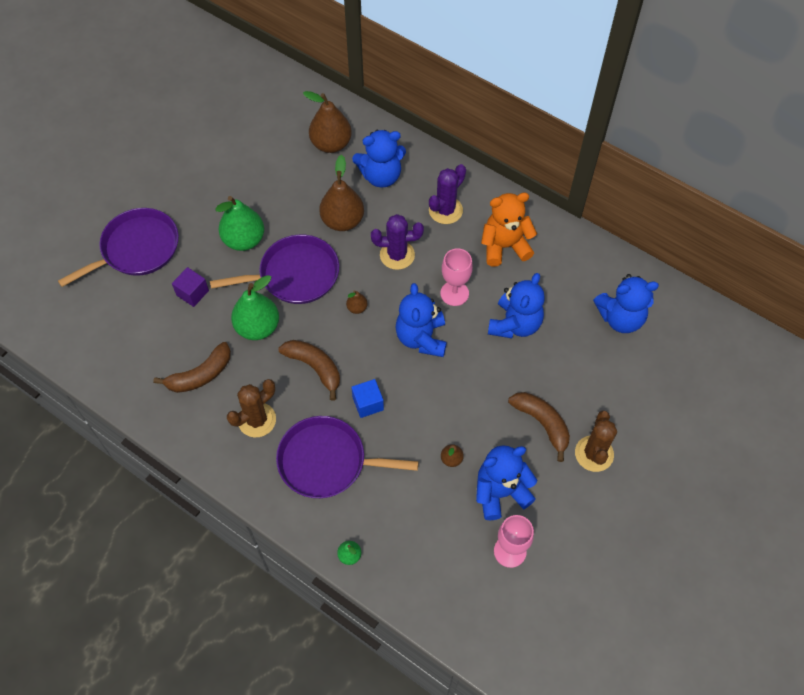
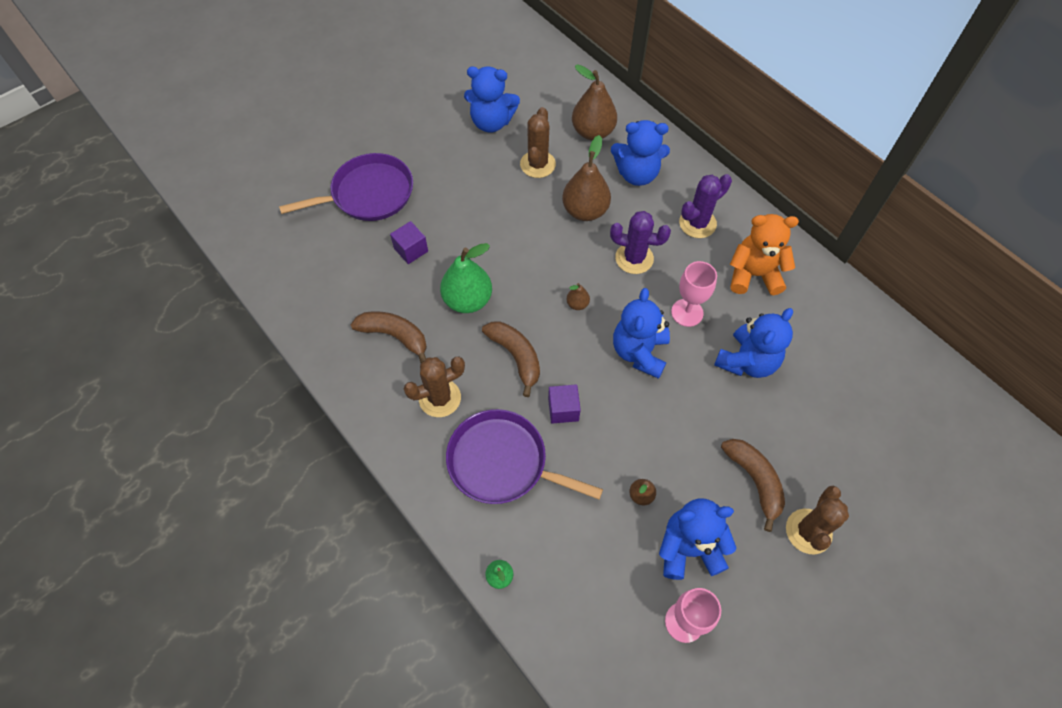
camera: 15 degrees right, 0 degrees up
(200, 375) = (395, 336): brown banana -> brown banana turned 135 degrees counterclockwise
(244, 240) = (478, 208): green pear -> none
(288, 186) = (537, 164): none -> brown cactus
(295, 275) = (521, 255): purple pan -> none
(368, 403) = (563, 409): blue cube -> purple cube
(620, 318) = (870, 382): blue teddy bear -> blue teddy bear (491, 122)

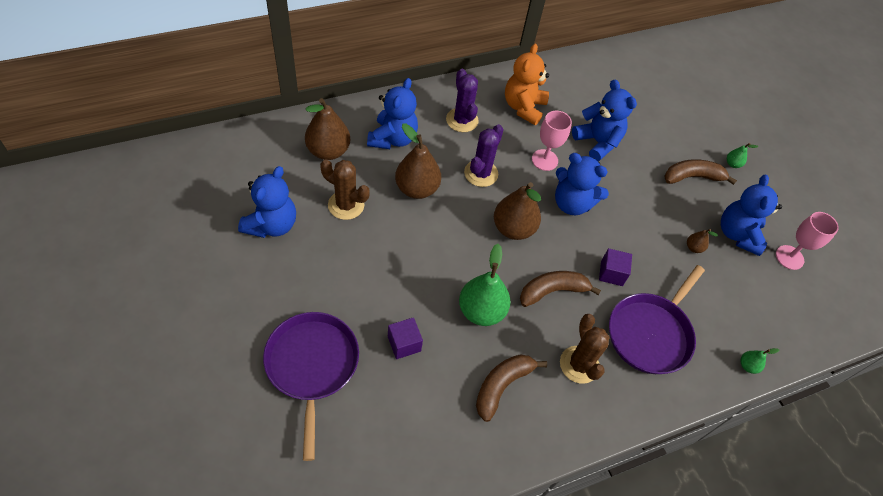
camera: 80 degrees left, 5 degrees down
(577, 304) = (513, 228): brown pear -> brown pear, size x2.19
(808, 531) = (732, 164): brown cactus -> green pear

